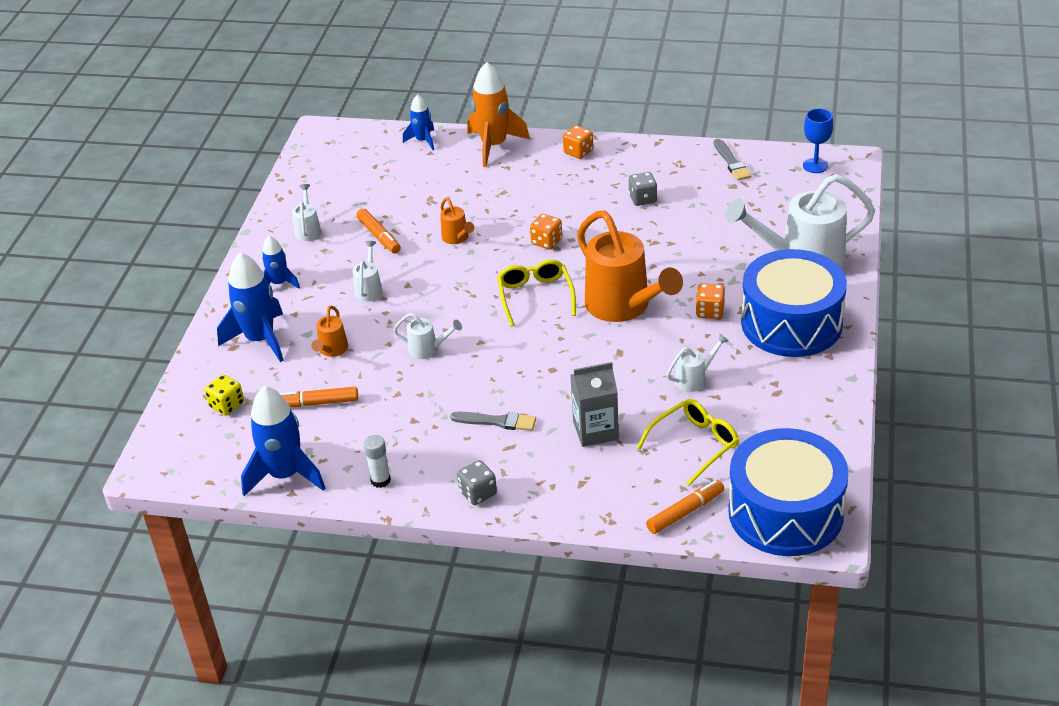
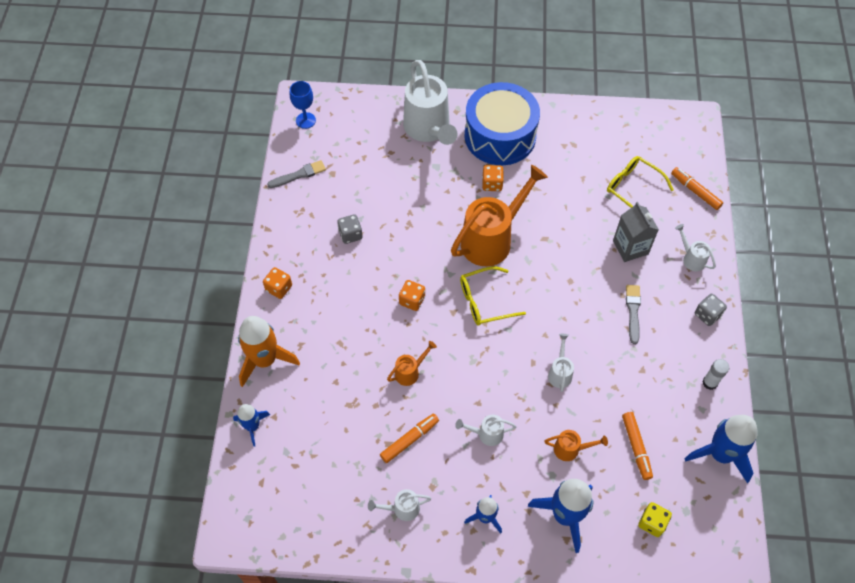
camera: 100 degrees left, 20 degrees up
(694, 379) = (567, 191): white watering can -> white watering can (691, 258)
(785, 512) = (683, 139): blue drum -> none

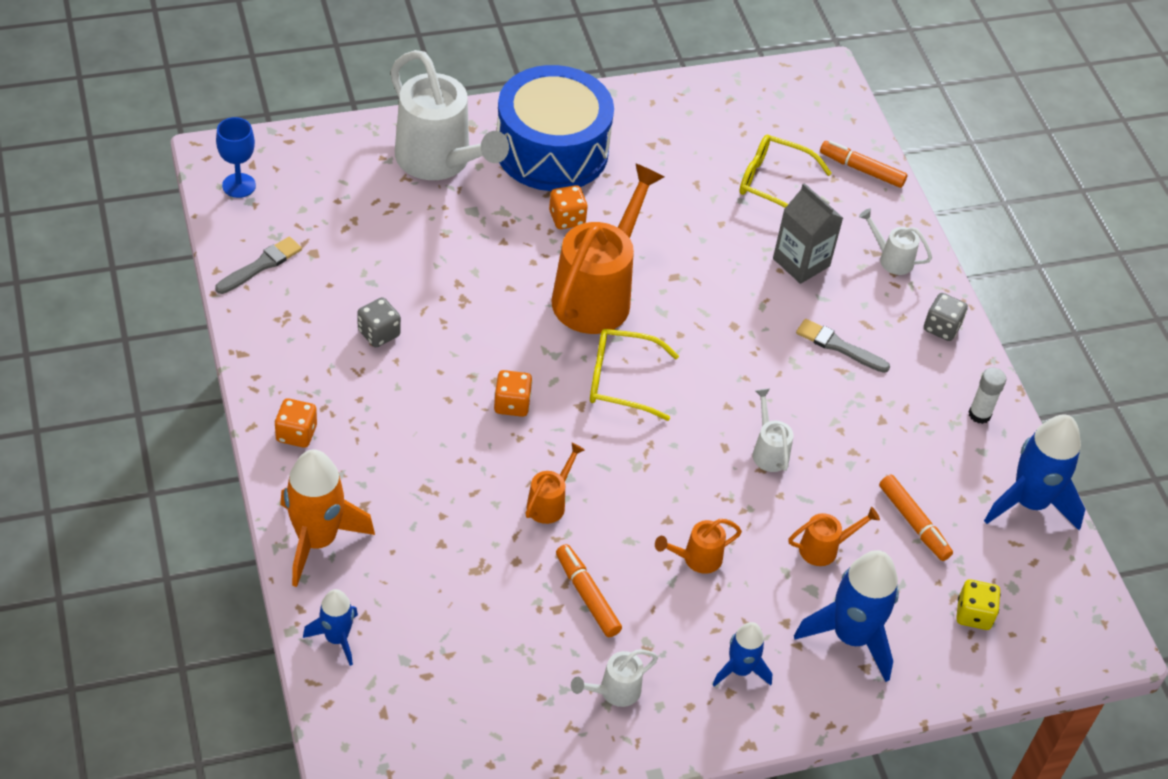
camera: 25 degrees left, 10 degrees down
(409, 440) = (587, 595): orange marker -> orange marker turned 60 degrees counterclockwise
(485, 301) = (621, 381): yellow glasses -> yellow glasses turned 45 degrees clockwise
(486, 434) = (697, 558): white watering can -> orange watering can
(633, 311) = (838, 346): grey brush -> grey brush turned 45 degrees counterclockwise

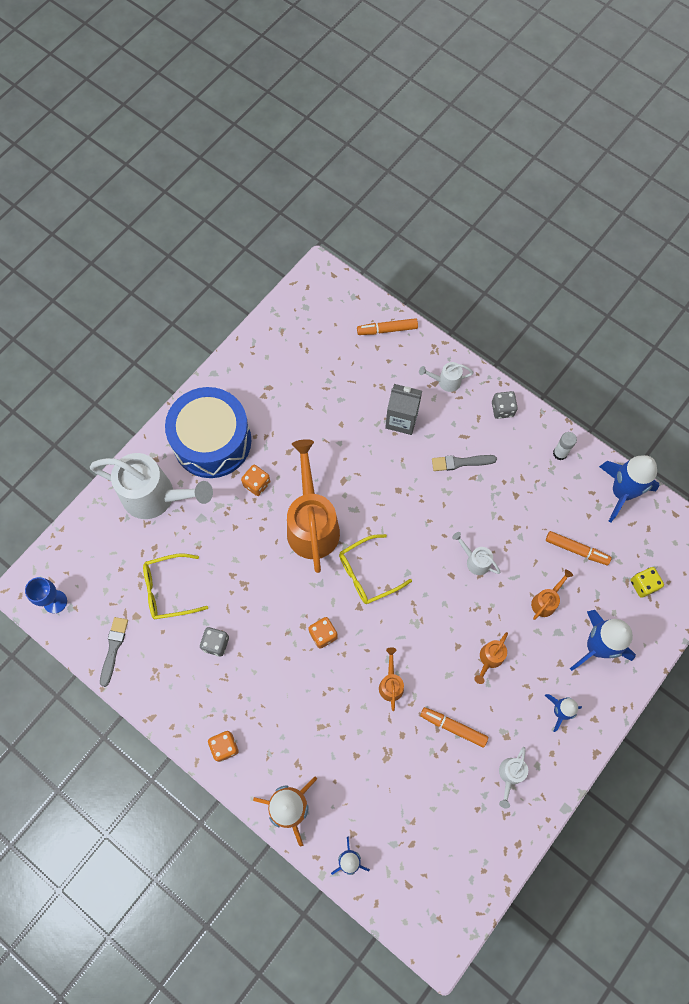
camera: 30 degrees left, 20 degrees up
(774, 183) = (348, 374): yellow glasses -> yellow glasses (169, 590)

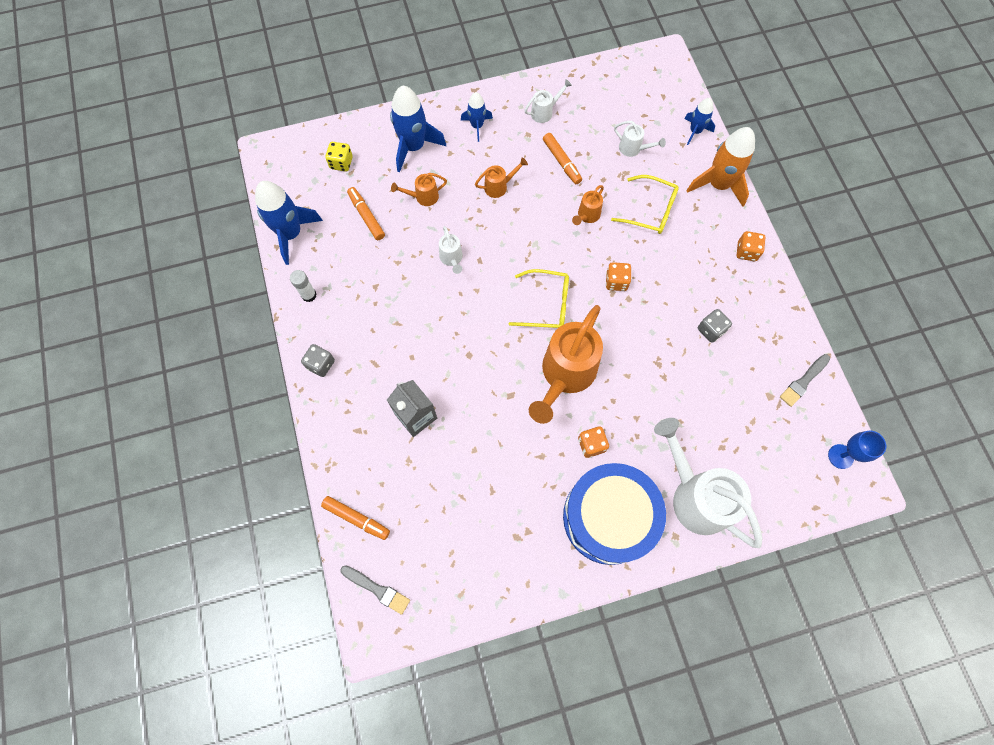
camera: 145 degrees left, 0 degrees up
(169, 590) = (728, 400): yellow glasses -> yellow glasses (650, 210)
(445, 381) = (347, 425): white watering can -> white watering can (633, 149)
(460, 462) = (397, 343): grey brush -> grey brush (377, 589)

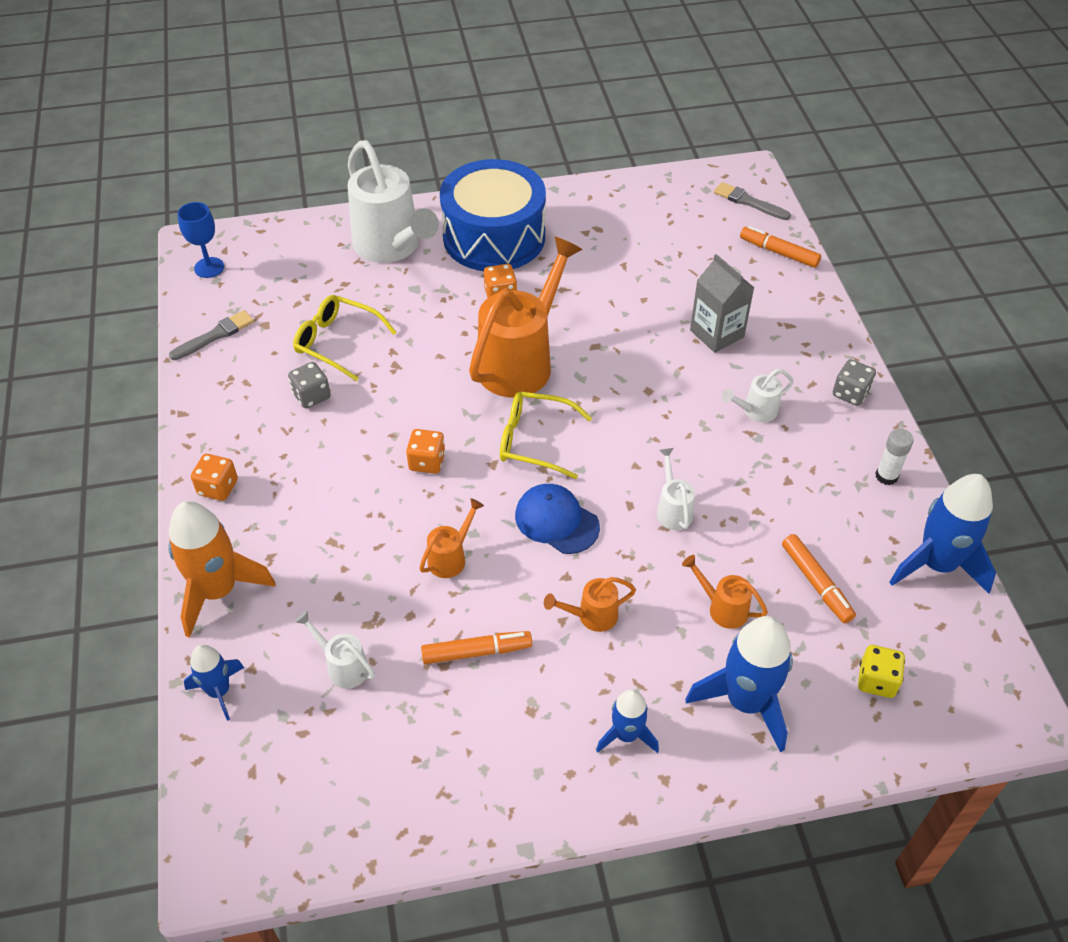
camera: 175 degrees left, 20 degrees down
(423, 197) = (723, 608): orange watering can -> orange watering can turned 135 degrees counterclockwise
(525, 245) = (556, 521): none -> blue cap
(544, 112) = (493, 755): white watering can -> white watering can (756, 411)
(561, 162) = (477, 652): orange marker -> orange marker turned 105 degrees clockwise
(650, 210) = (345, 558): yellow glasses -> yellow glasses (337, 342)

